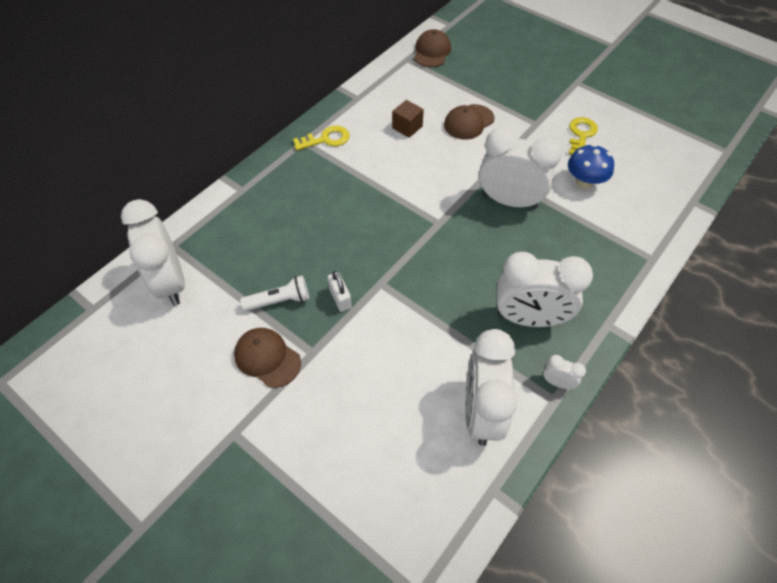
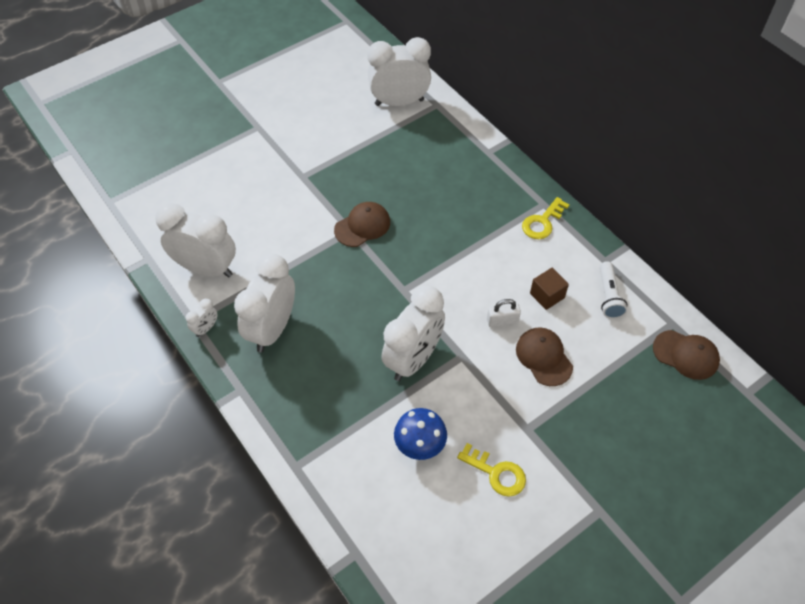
camera: 105 degrees right, 0 degrees up
(267, 358) = (309, 150): brown cap -> brown cap (362, 226)
(279, 301) = (357, 163): white flashlight -> white flashlight (608, 296)
(326, 139) = (542, 222): yellow key -> yellow key turned 45 degrees clockwise
(340, 298) = (345, 201): white padlock -> white padlock (502, 321)

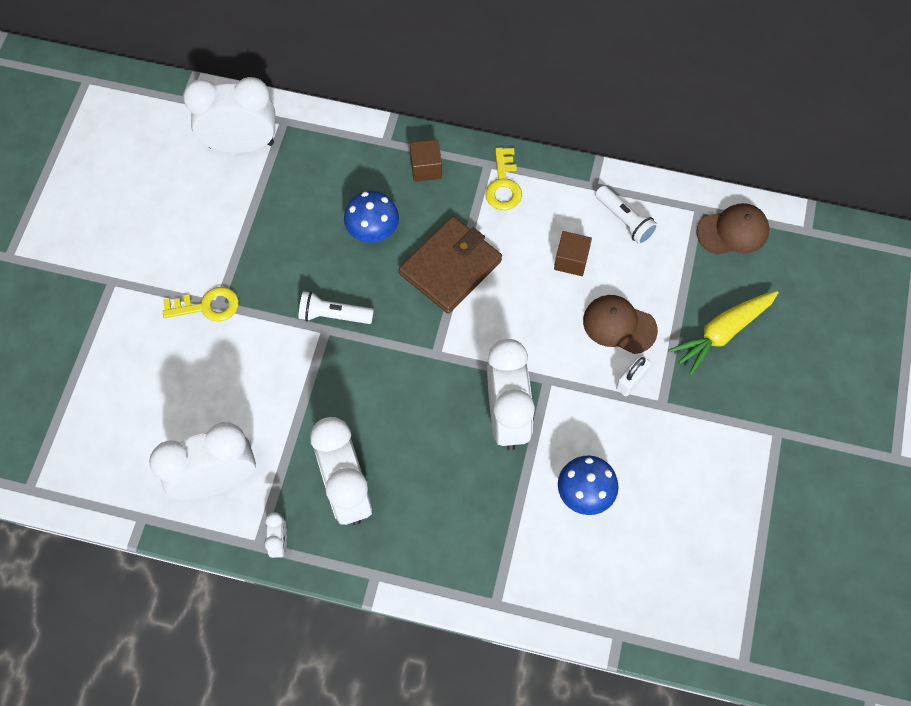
camera: 40 degrees left, 10 degrees up
(362, 226) = (333, 315): brown cap -> white flashlight
(399, 102) = (241, 145): white clock -> white clock turned 45 degrees clockwise
(432, 195) = (373, 230): none -> blue mushroom
(461, 247) = (450, 267): none -> brown wallet
(496, 473) = (670, 466): yellow key -> yellow key (207, 306)
(500, 182) = (426, 168): none -> brown cube
(502, 321) = (553, 317): white padlock -> white padlock (631, 381)
(616, 414) = (722, 333): none -> yellow carrot

